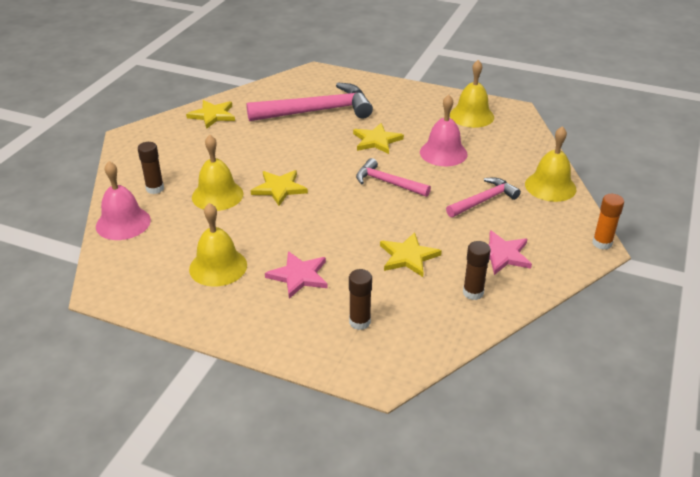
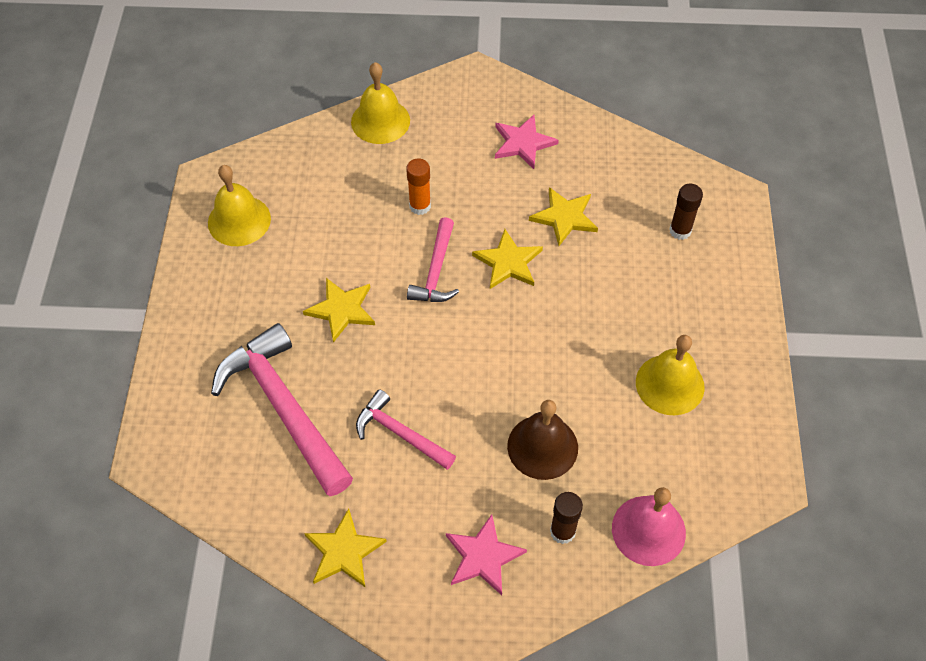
camera: 110 degrees left, 20 degrees up
(217, 195) = (542, 447): yellow bell -> brown bell
(279, 188) = (497, 381): yellow star -> yellow star (508, 262)
(299, 276) = (643, 302): pink star -> pink star (483, 556)
(443, 153) = (345, 231): pink bell -> none
(473, 293) = (592, 155): brown glue stick -> none
(484, 200) = (433, 173): pink hammer -> pink hammer (400, 433)
(602, 243) = (467, 71): orange glue stick -> orange glue stick (420, 206)

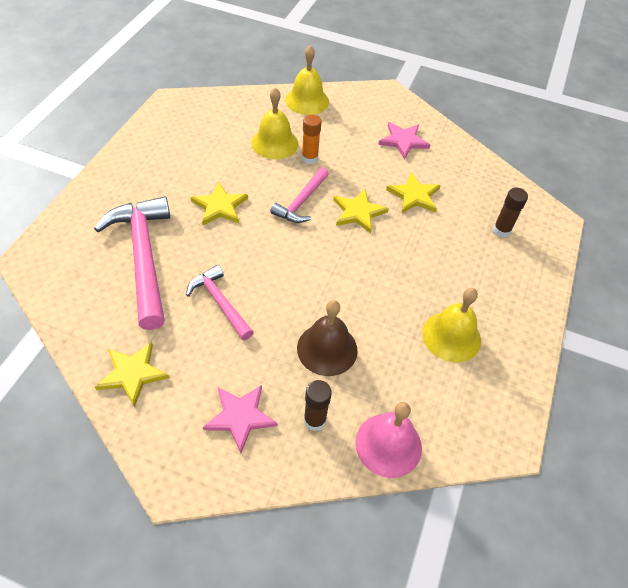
camera: 15 degrees right, 5 degrees down
(239, 220) = (178, 131): yellow bell -> yellow bell (275, 143)

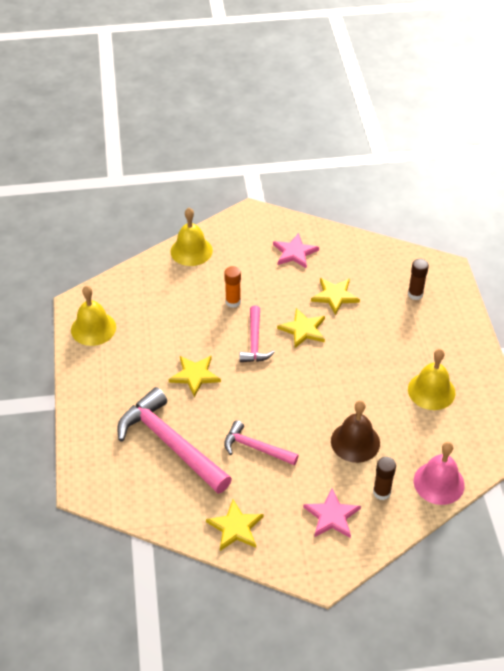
camera: 25 degrees left, 5 degrees down
(275, 143) = (195, 301): yellow bell -> yellow bell (93, 328)

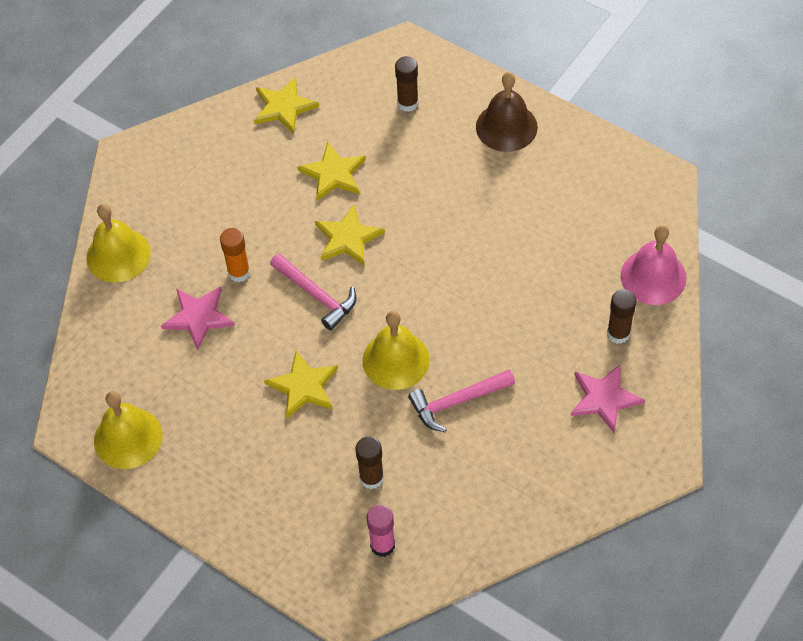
camera: 45 degrees left, 10 degrees up
(135, 477) = (382, 545): none -> pink glue stick
(170, 443) = (371, 478): pink hammer -> brown glue stick
(235, 527) = (537, 496): yellow star -> yellow star (284, 107)
(294, 252) = (232, 161): pink star -> pink star (198, 317)
(355, 442) = (537, 307): brown bell -> brown bell (506, 127)
(431, 391) = (541, 192): yellow bell -> yellow bell (396, 360)

